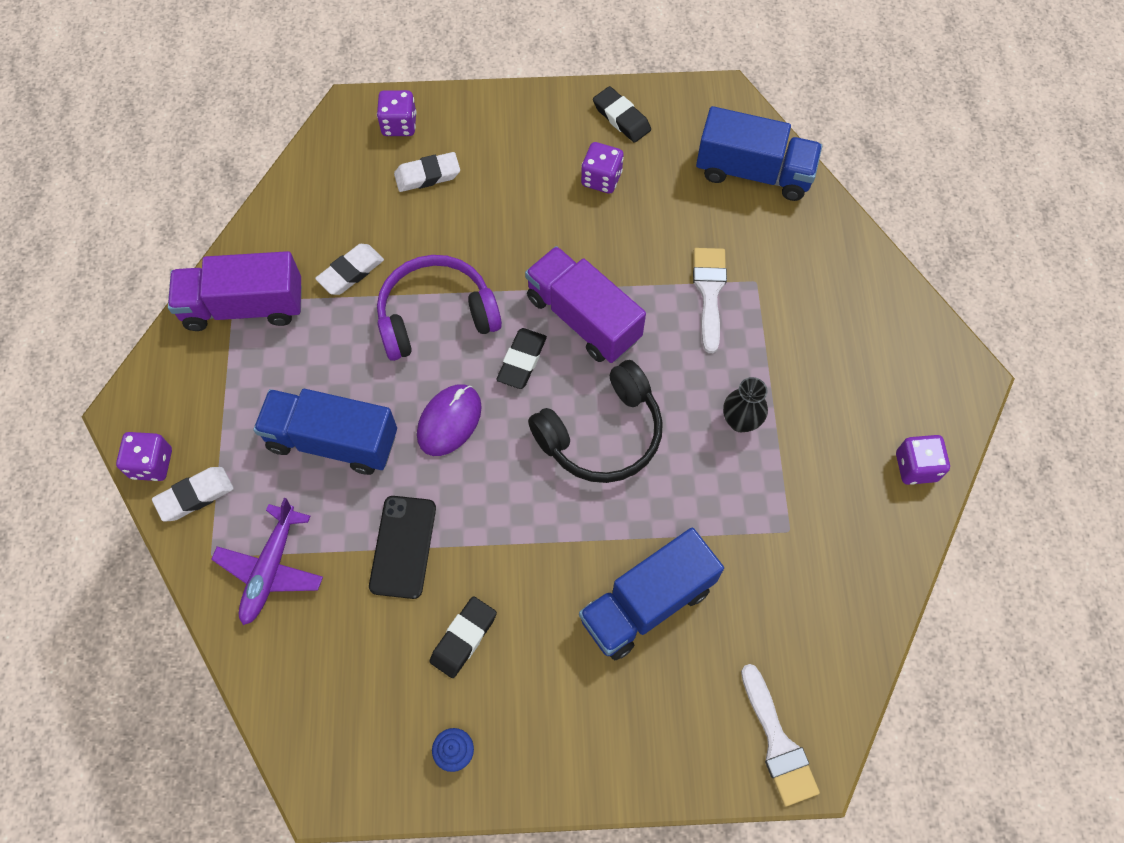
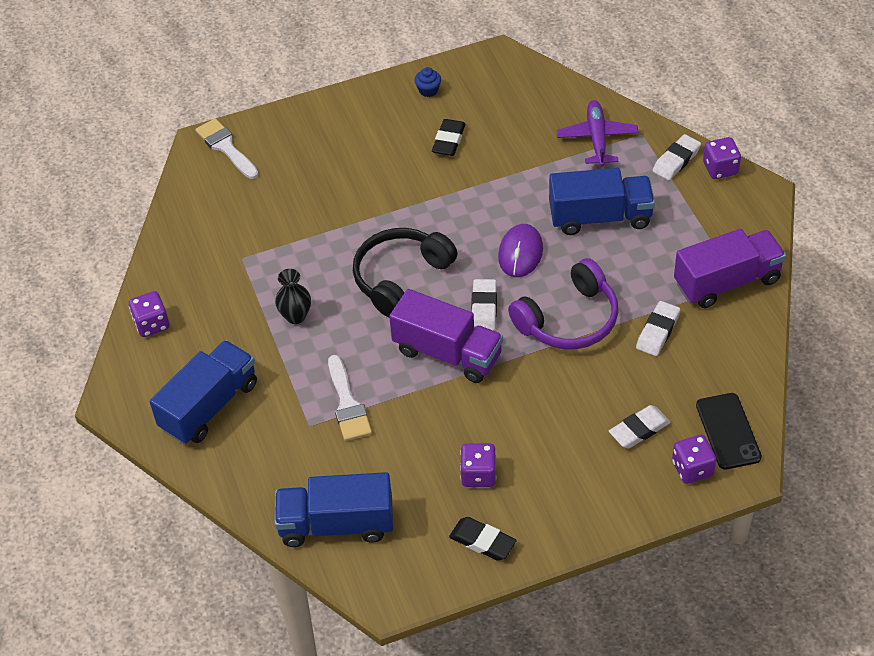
camera: 165 degrees right, 15 degrees down
(403, 547) = (514, 174): black phone -> black phone (728, 431)
(522, 361) = (484, 308): black eraser -> white eraser
(647, 603) = (332, 190): blue truck -> blue truck (209, 406)

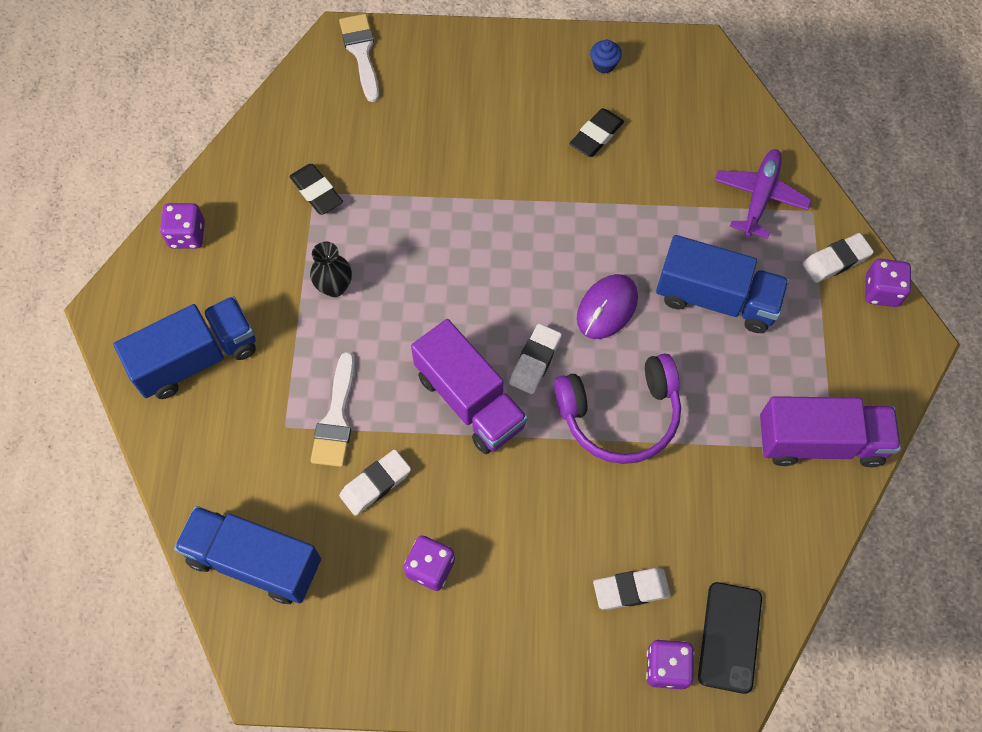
camera: 20 degrees right, 15 degrees up
(400, 277) = (465, 285): black headphones -> none
(482, 541) = (395, 654): black eraser -> black eraser (316, 192)
(657, 331) = (711, 472): white eraser -> white eraser (375, 484)

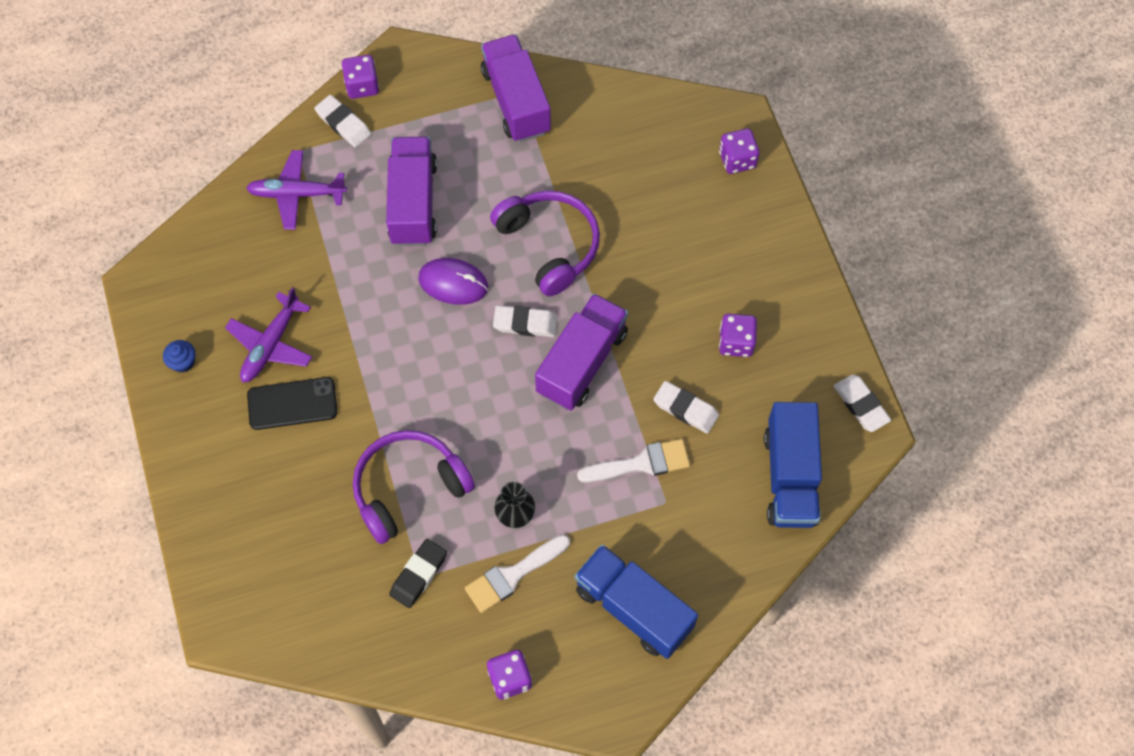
camera: 110 degrees left, 0 degrees up
(361, 53) = (235, 599): white brush -> white brush (513, 575)
(403, 207) = (408, 488): none -> purple headphones
(596, 136) = (271, 344): black eraser -> purple plane
(631, 590) = (690, 198): white eraser -> white eraser (861, 405)
(716, 299) = (413, 203): blue truck -> purple truck
(730, 637) = (696, 125): black phone -> black phone (292, 403)

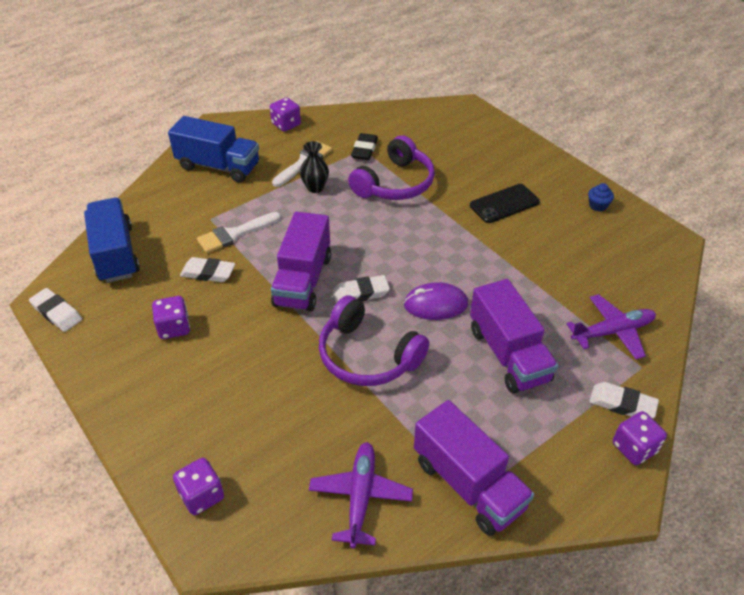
camera: 160 degrees right, 20 degrees down
(271, 344) = (546, 230): purple plane -> purple plane (360, 497)

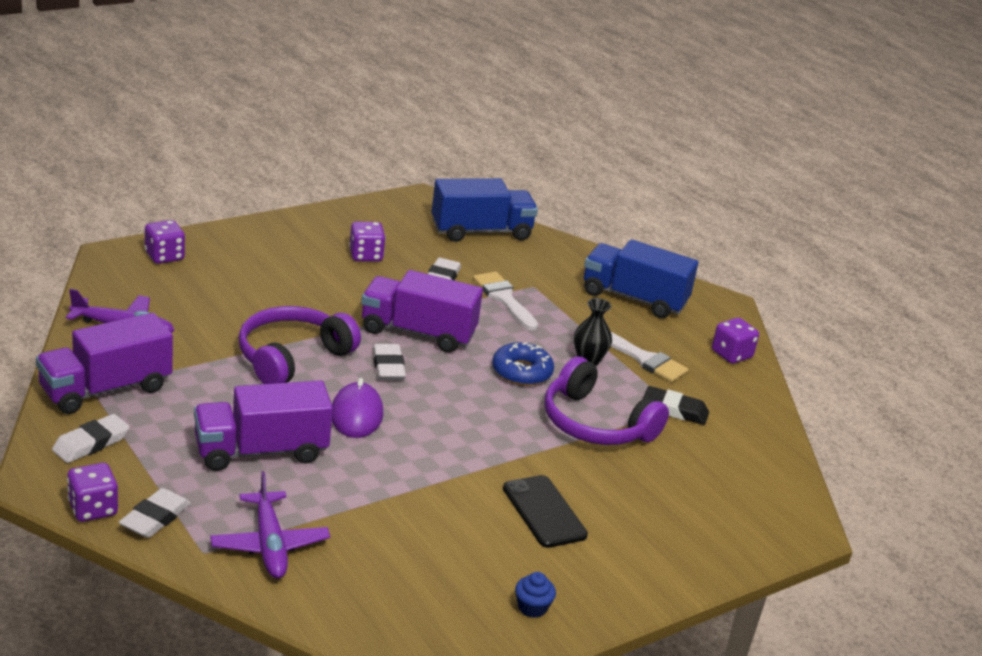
camera: 90 degrees right, 15 degrees down
(57, 313) = (402, 202): white eraser -> white eraser (91, 443)
(218, 166) = (634, 298): blue truck -> blue truck turned 90 degrees clockwise
(342, 220) = (521, 372): none -> blue donut

